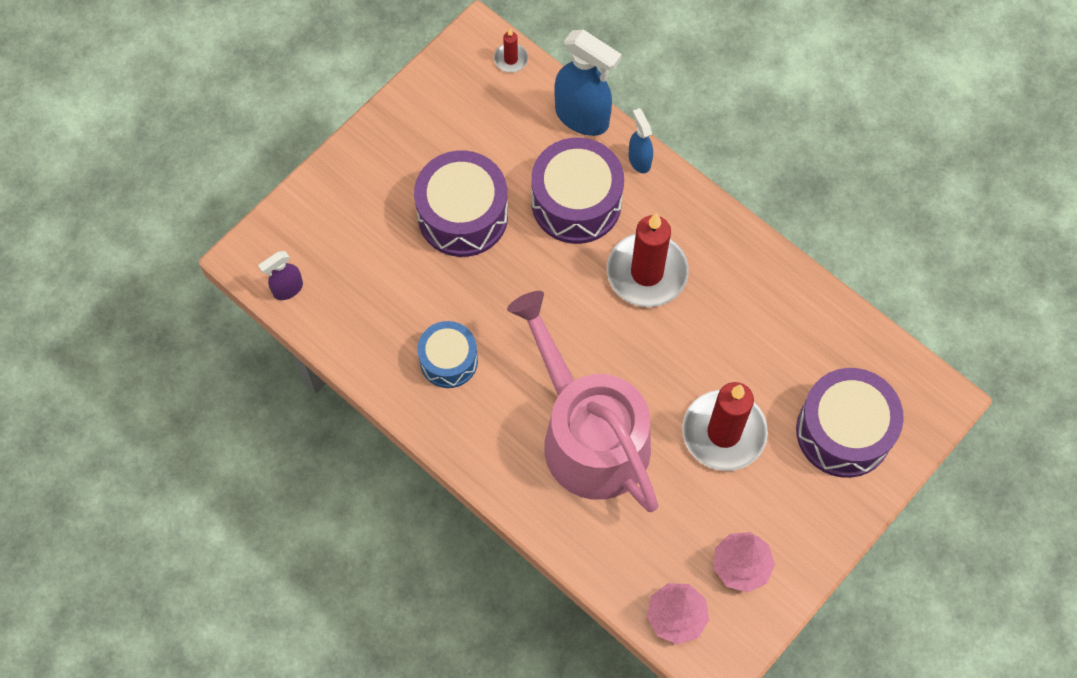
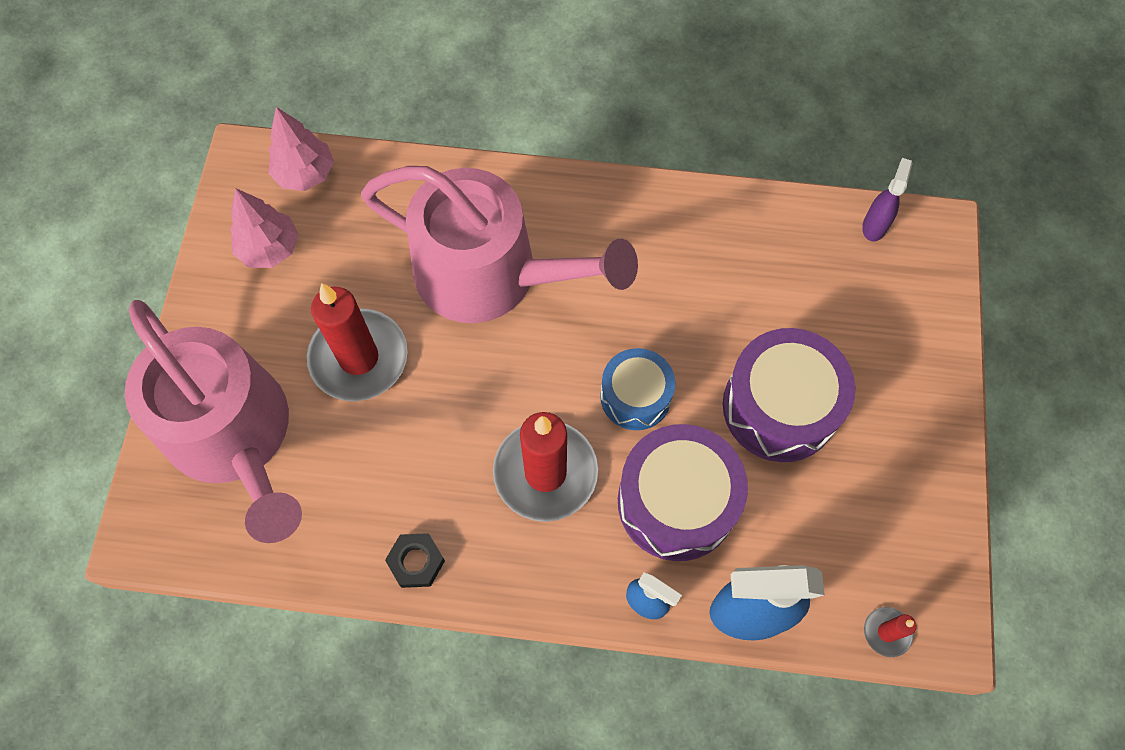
camera: 145 degrees right, 0 degrees up
(448, 360) = (672, 258): blue drum -> blue drum (635, 396)
(767, 271) = (416, 562): none -> black nut
(843, 431) = (234, 435): purple drum -> pink watering can

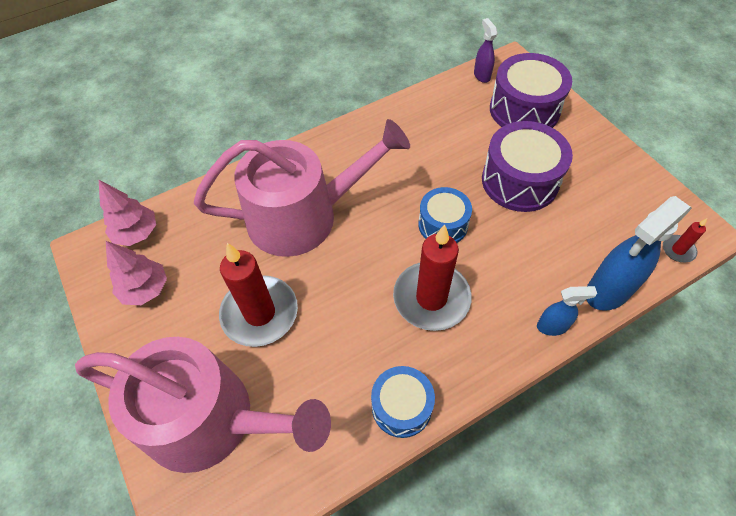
camera: 35 degrees left, 10 degrees down
(416, 562) = (401, 406): black nut -> blue drum
(676, 502) = (516, 262): purple drum -> purple drum (524, 110)

